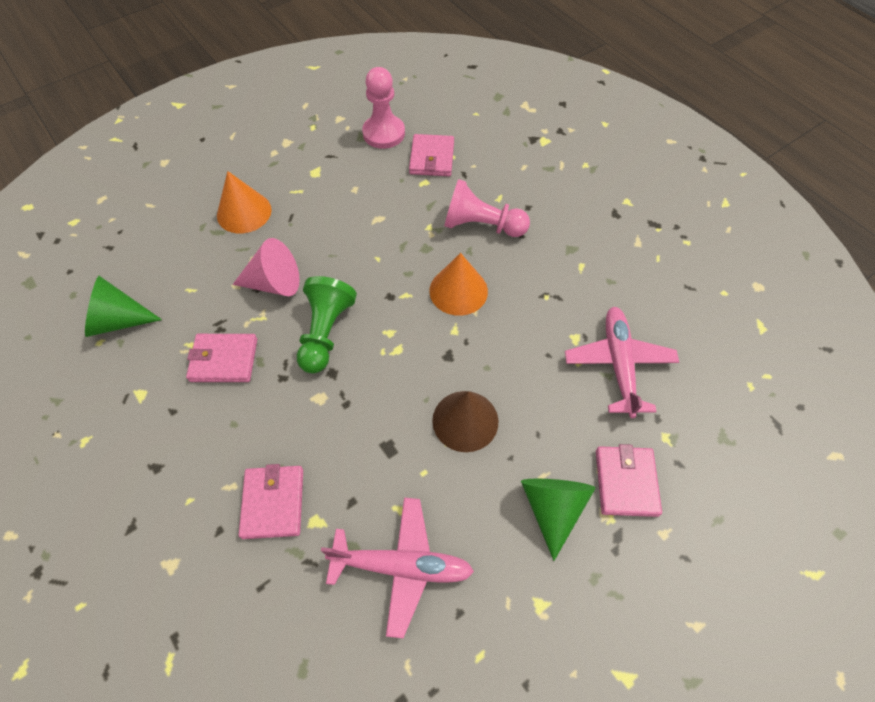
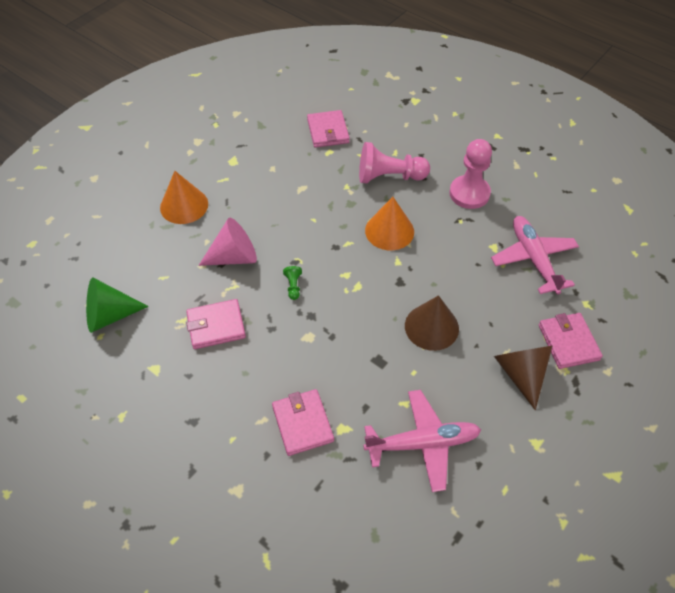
camera: 15 degrees left, 5 degrees down
(325, 333) = (293, 286): green pawn -> green pawn, size x0.43
(384, 133) = (279, 118): pink pawn -> pink pawn (469, 193)
(552, 508) = (521, 373): green cone -> brown cone

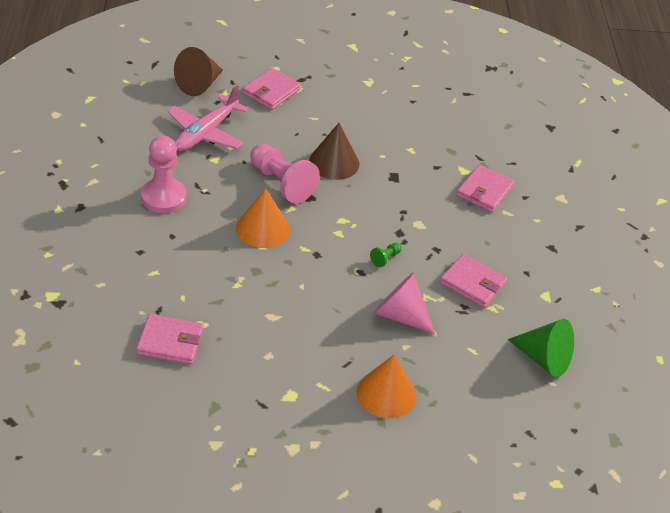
camera: 135 degrees left, 10 degrees down
(328, 131) = (170, 342): pink wallet -> pink wallet turned 60 degrees clockwise
(389, 177) = (194, 260): pink pawn -> pink pawn (281, 183)
(422, 443) = (429, 130): pink plane -> none
(521, 373) = (324, 105): brown cone -> brown cone (199, 84)

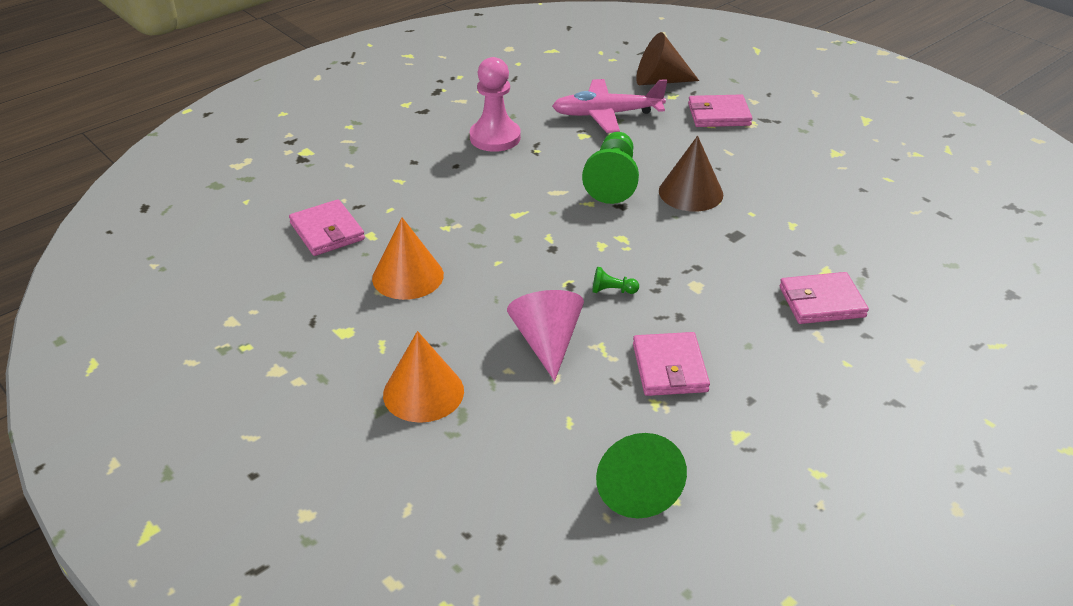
camera: 55 degrees right, 5 degrees down
(262, 228) = (537, 202): orange cone -> orange cone (408, 276)
(281, 183) = (612, 181): pink pawn -> green pawn

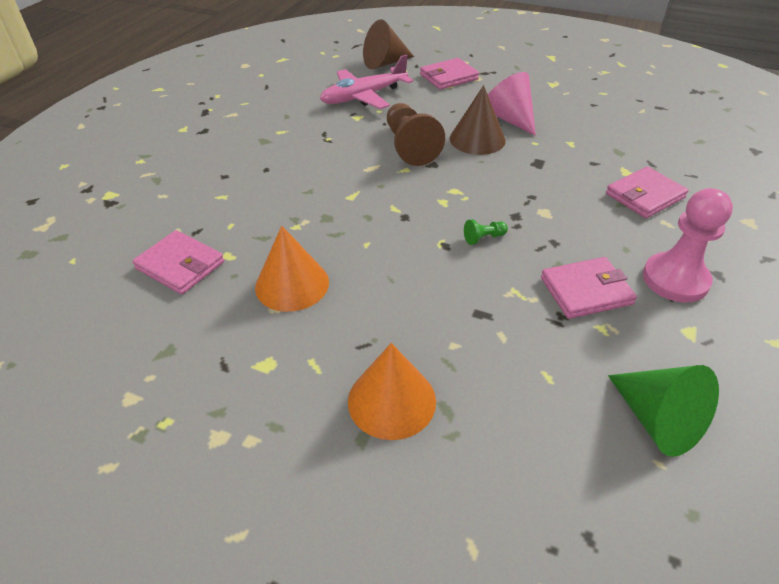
camera: 25 degrees left, 5 degrees up
(495, 137) = (284, 137): pink pawn -> pink pawn (675, 279)
(547, 342) = (467, 304): pink cone -> pink cone (509, 119)
(612, 181) = (410, 146): green pawn -> brown pawn
(669, 368) = (586, 291): pink wallet -> pink wallet turned 75 degrees counterclockwise

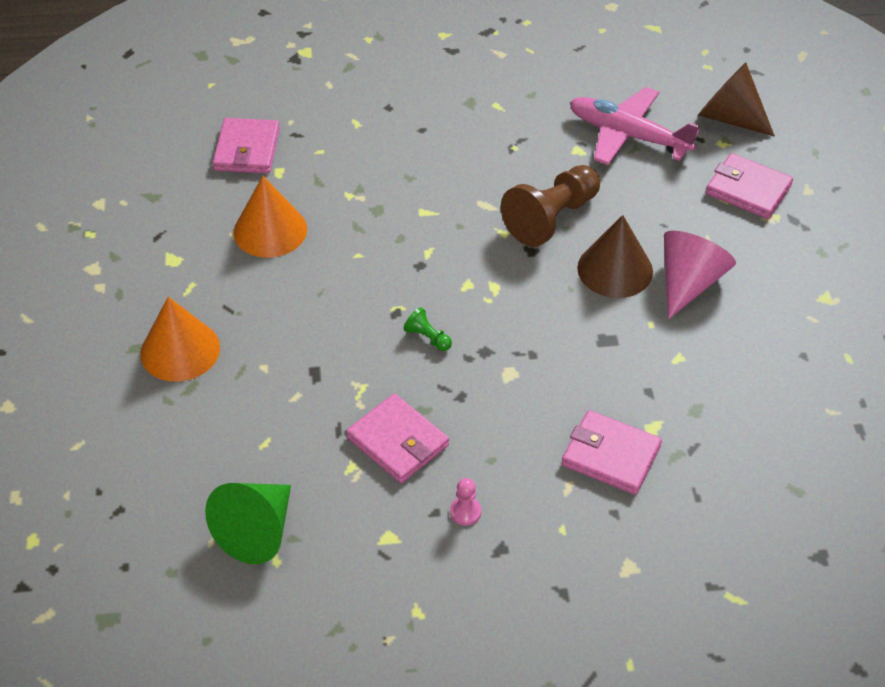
camera: 60 degrees right, 5 degrees up
(675, 279) = (465, 512): pink pawn -> pink pawn, size x0.43

